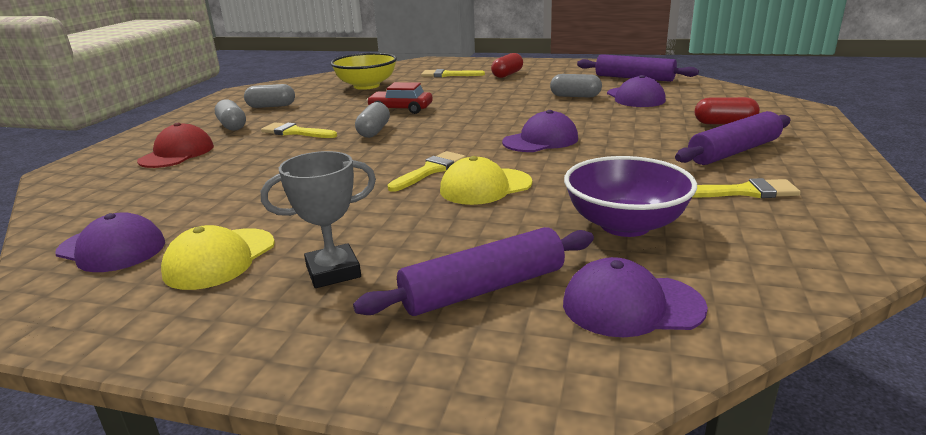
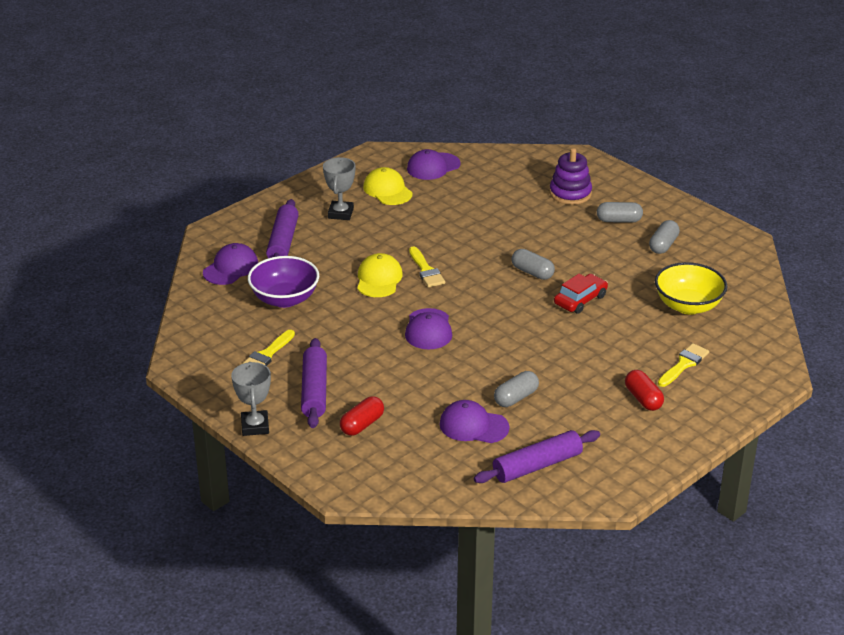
camera: 120 degrees right, 10 degrees up
(177, 153) = (570, 193): red cap -> purple stacking toy
(295, 132) = (569, 242): yellow brush -> none
(844, 156) = (255, 426): none -> grey trophy

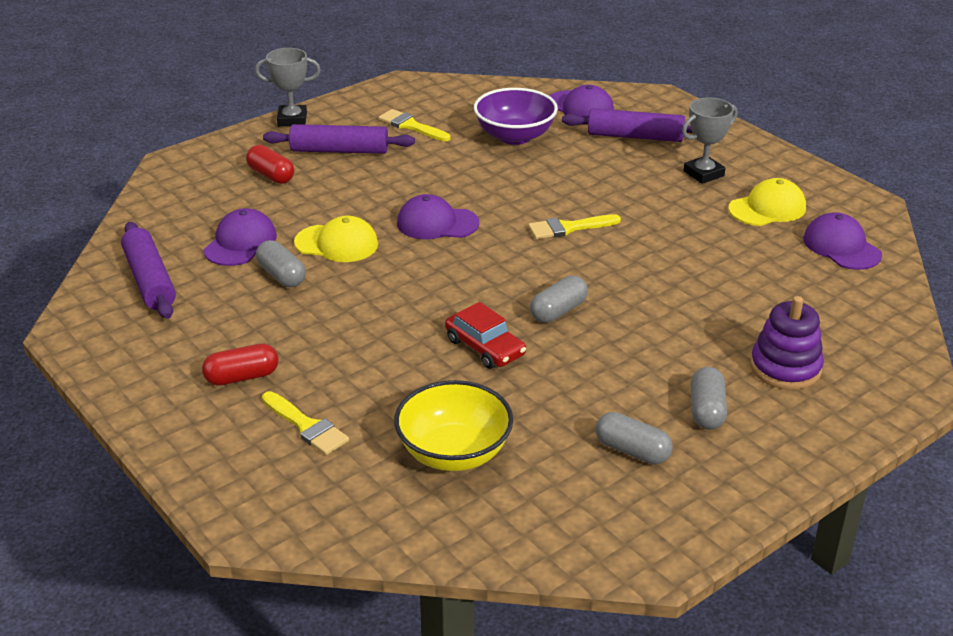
camera: 95 degrees right, 0 degrees up
(340, 213) = (703, 173): grey trophy -> grey trophy turned 45 degrees counterclockwise
(379, 279) = (550, 194): yellow cap -> yellow cap (337, 243)

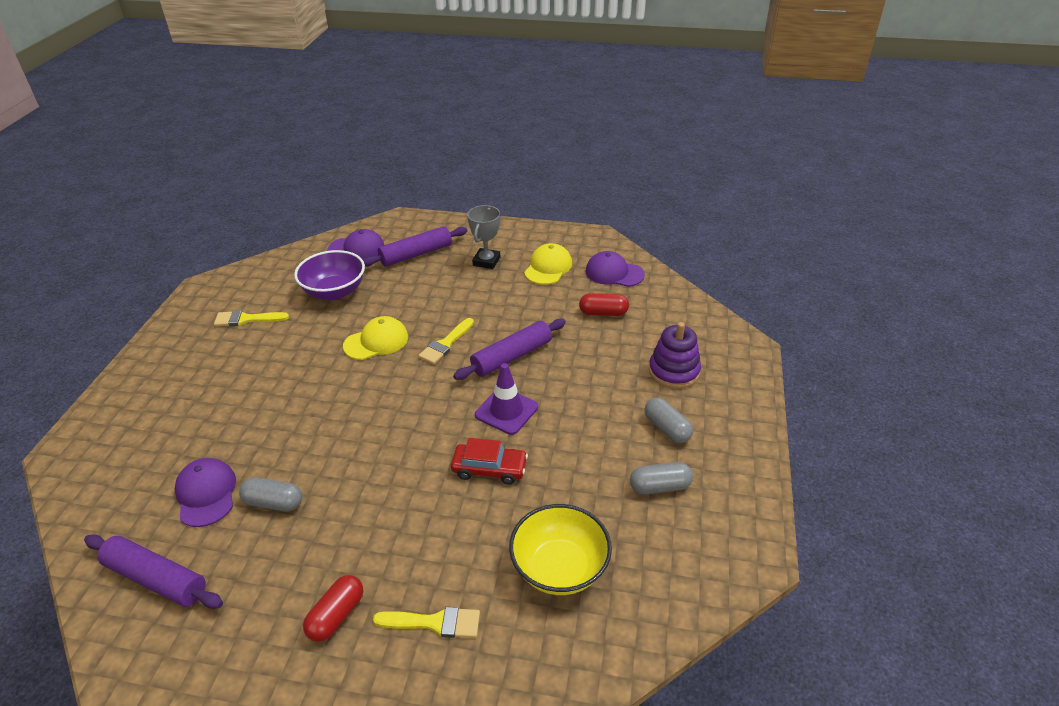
camera: 40 degrees left, 5 degrees up
(271, 175) = (170, 418): red capsule -> red capsule (603, 313)
(292, 119) = (138, 360): grey trophy -> none
(337, 243) = (290, 448): yellow cap -> yellow cap (376, 341)
(339, 150) = (208, 367): purple rolling pin -> purple rolling pin (512, 357)
(437, 223) = (351, 389): purple cap -> none
(558, 311) = (506, 411): grey capsule -> purple traffic cone

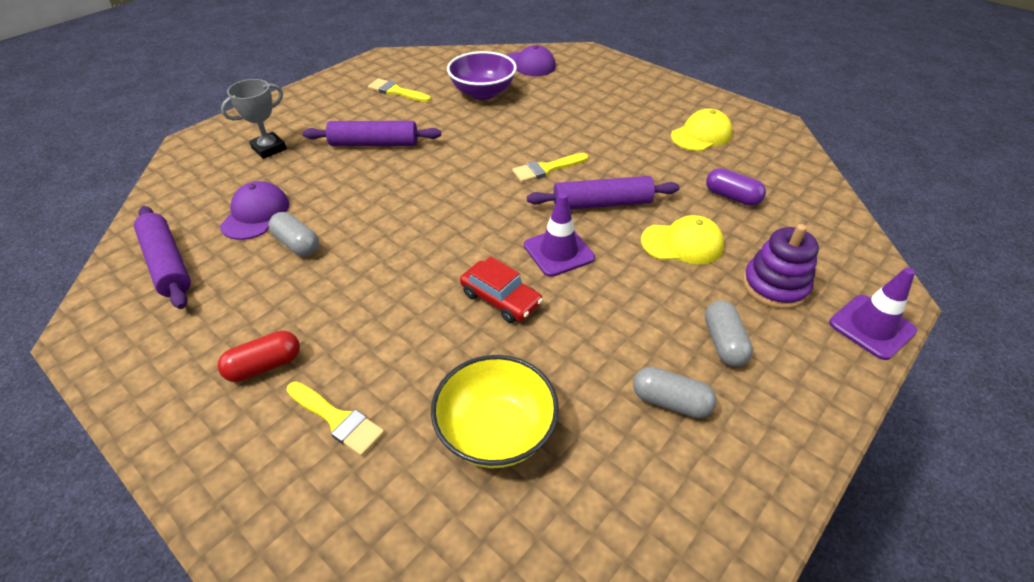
camera: 30 degrees right, 5 degrees up
(376, 341) = (486, 145): yellow cap -> yellow cap (682, 243)
(416, 254) = (578, 84): purple rolling pin -> purple rolling pin (374, 144)
(486, 261) = (641, 110): grey trophy -> grey trophy (269, 149)
(603, 313) = (732, 197): red capsule -> purple capsule
(614, 273) = (772, 163): purple cap -> none
(748, 375) = (871, 327): none -> purple traffic cone

